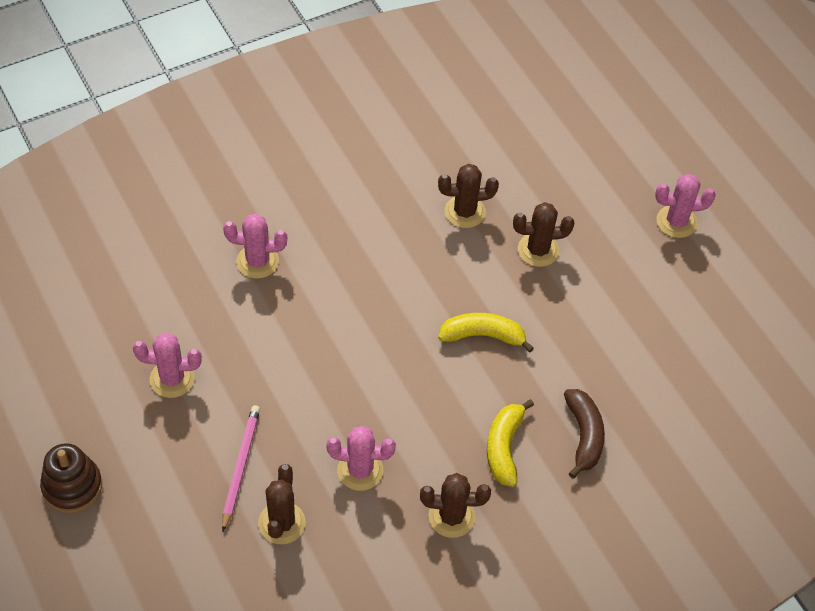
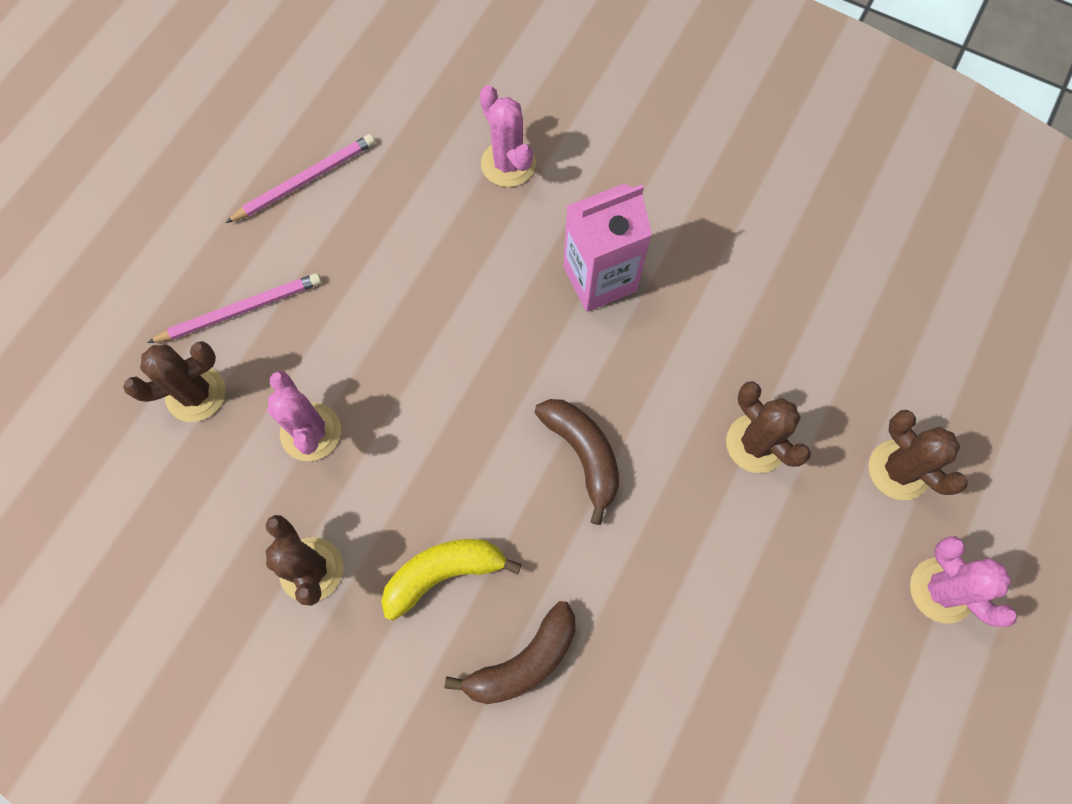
camera: 60 degrees right, 15 degrees up
(72, 486) = (124, 176): brown stacking toy -> none
(172, 379) = (305, 180): pink cactus -> pink pencil
(377, 261) = (599, 279): none -> pink carton
(465, 212) = (744, 328): brown cactus -> brown cactus (898, 470)
(482, 335) = (583, 454): yellow banana -> brown banana

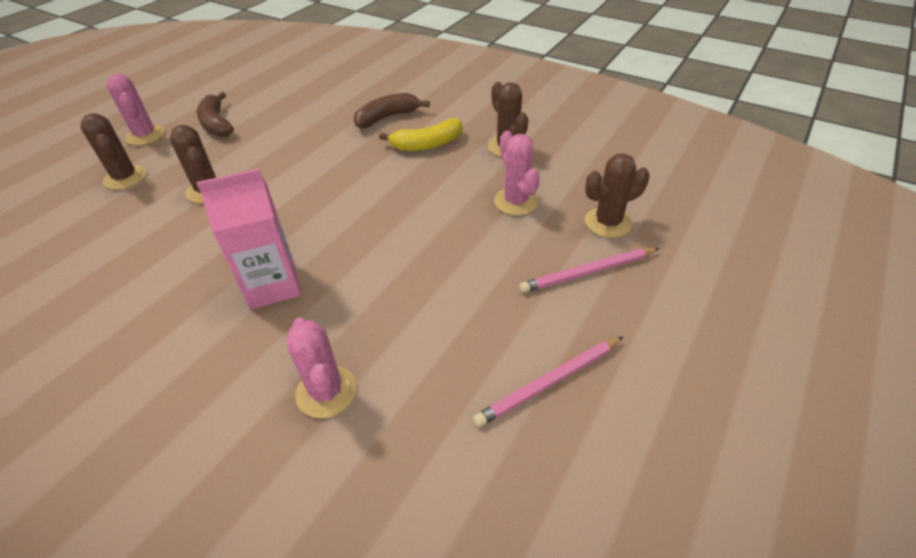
camera: 175 degrees left, 25 degrees down
(583, 454) = (326, 188): brown banana -> brown banana (216, 124)

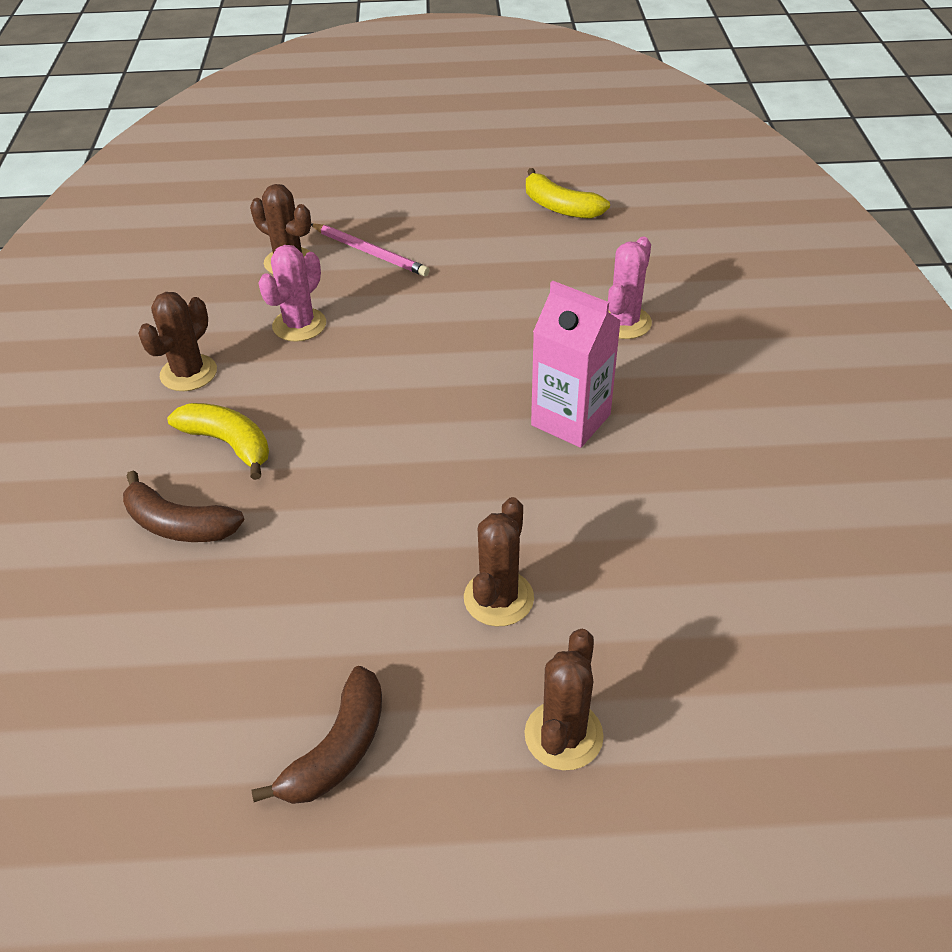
camera: 125 degrees left, 0 degrees up
(145, 135) = (450, 838): pink cactus -> none
(549, 382) = (502, 234): pink pencil -> none
(569, 476) = (560, 207): none -> yellow banana

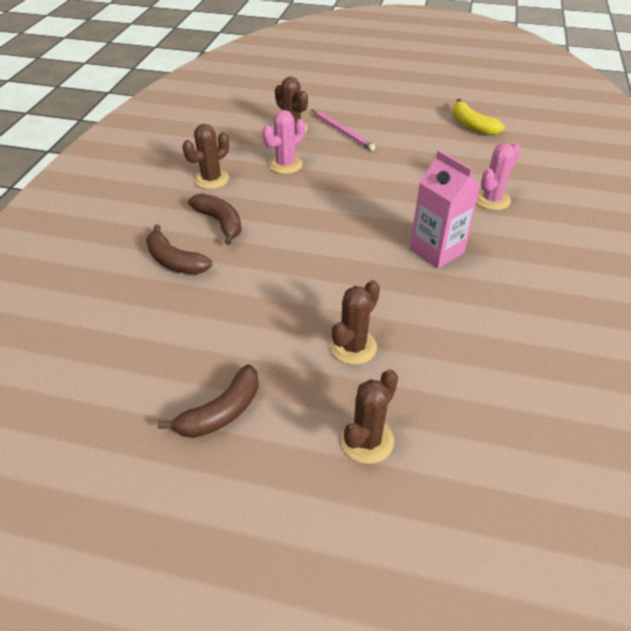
camera: 15 degrees right, 0 degrees up
(228, 443) = (220, 222): yellow banana -> brown banana

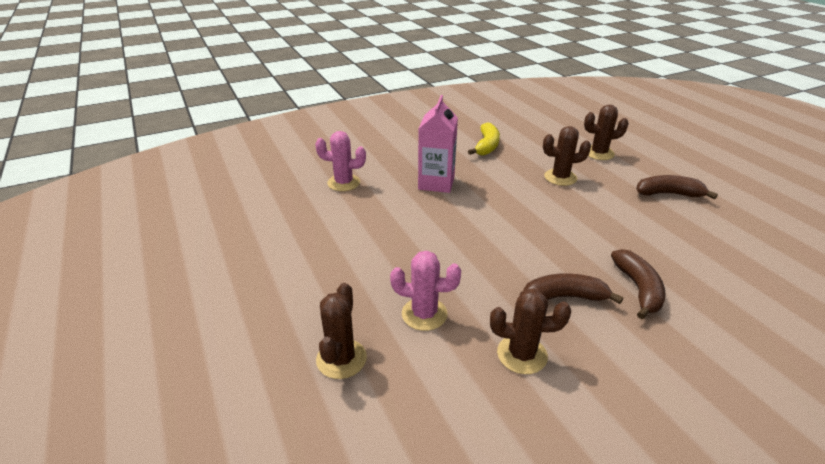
camera: 130 degrees left, 10 degrees down
(220, 222) = (563, 297): brown banana -> brown banana turned 75 degrees clockwise
(342, 132) = (307, 310): pink pencil -> none
(472, 125) = (213, 231): yellow banana -> yellow banana (486, 146)

